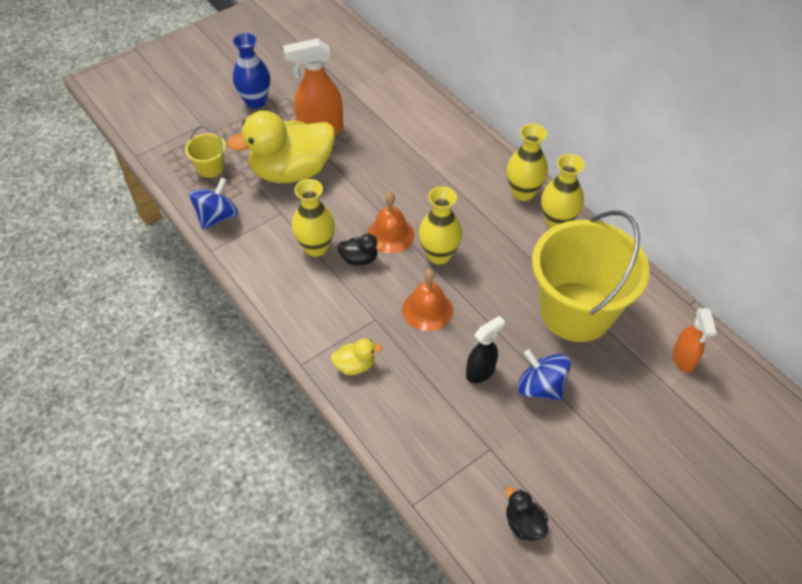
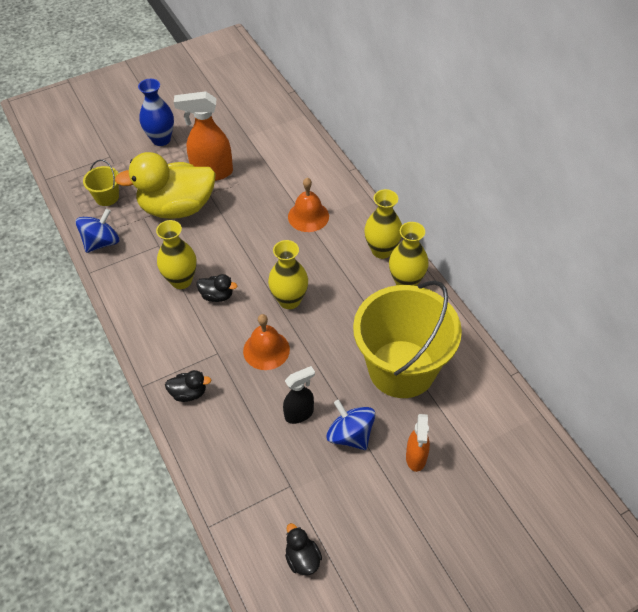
camera: 10 degrees right, 0 degrees up
(355, 365) = (189, 393): yellow duck -> black duck
(390, 234) = (250, 276): orange bell -> orange bell (308, 216)
(683, 359) = (490, 427): orange spray bottle -> orange spray bottle (416, 458)

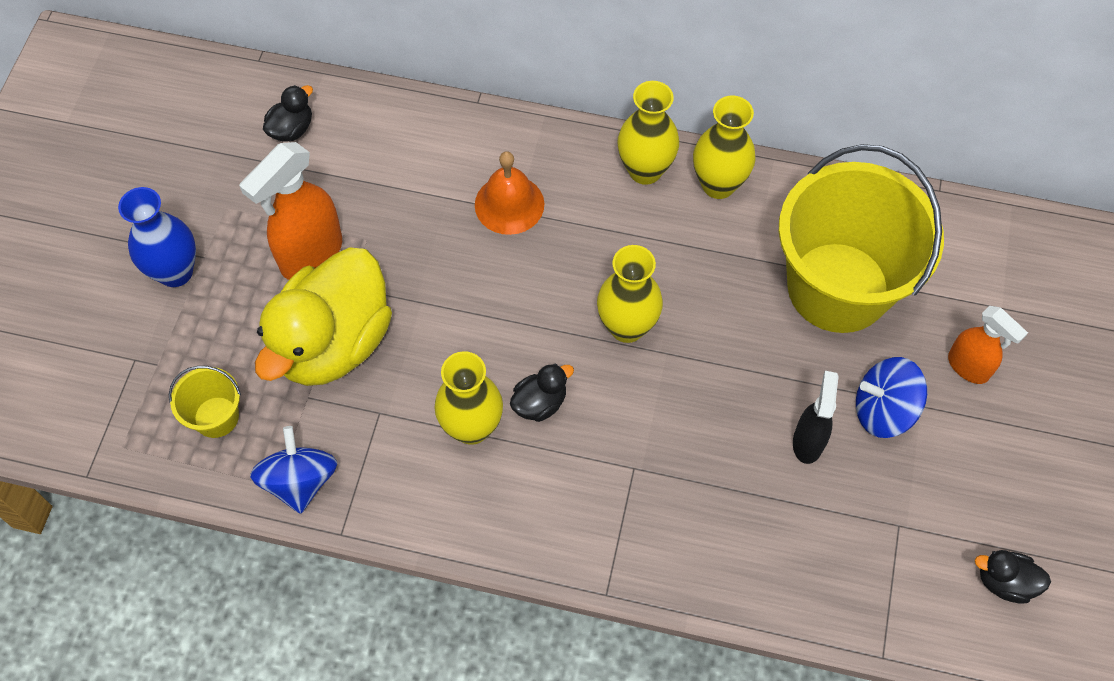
camera: 50 degrees left, 10 degrees up
(189, 393) = (668, 545): black duck -> black duck (292, 129)
(266, 350) = (680, 409): orange bell -> none

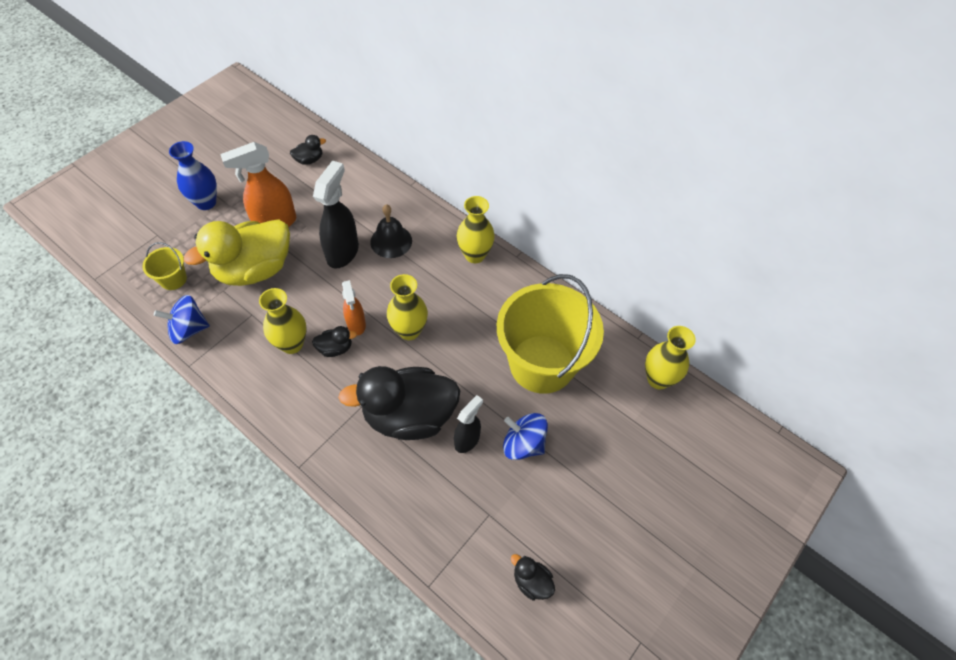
camera: 25 degrees right, 5 degrees down
(300, 481) = (189, 329): blue spinning top -> blue spinning top turned 120 degrees counterclockwise
(449, 254) = (343, 252): none -> black spray bottle
(509, 204) = (391, 241): orange bell -> black bell
(709, 448) = (409, 416): none -> black duck
(718, 184) = (510, 279): yellow vase -> yellow vase (658, 379)
(968, 367) = (590, 444): orange spray bottle -> orange spray bottle (356, 324)

